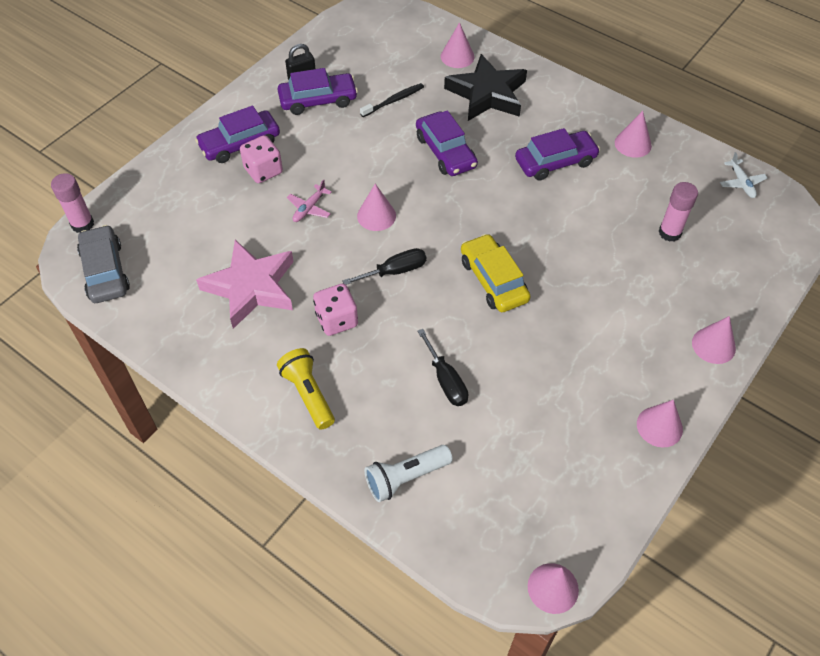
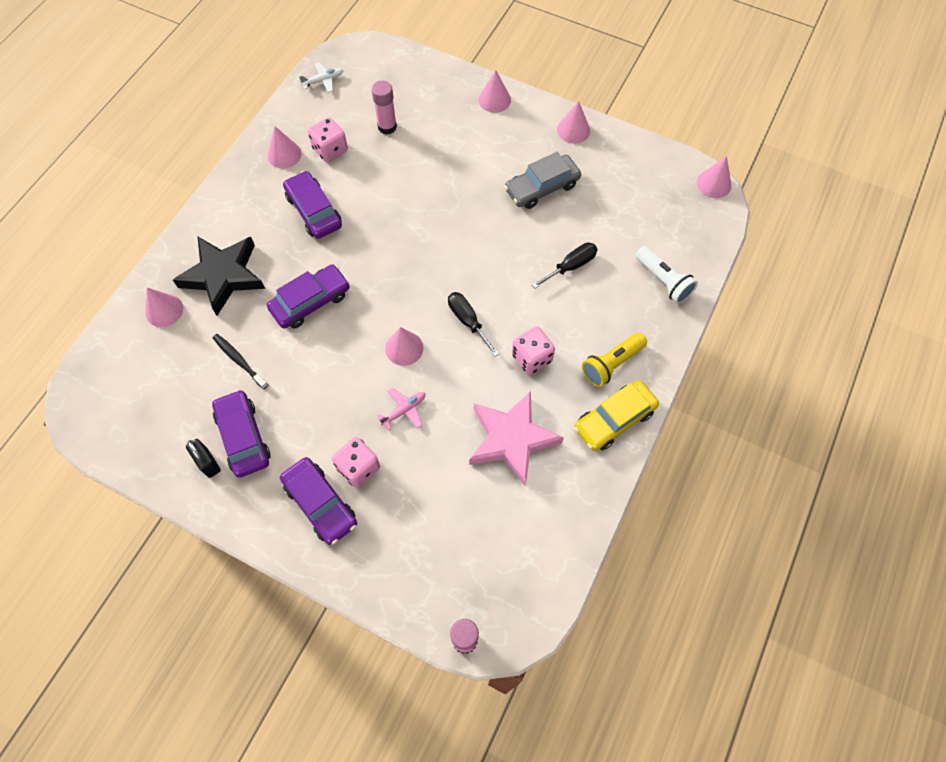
camera: 100 degrees left, 10 degrees up
(105, 271) = (522, 589): grey car -> grey car (542, 187)
(309, 208) = (404, 410): pink plane -> pink plane turned 60 degrees counterclockwise
(493, 280) = (462, 244): yellow car -> yellow car (614, 419)
(637, 181) = (330, 150): none -> pink dice

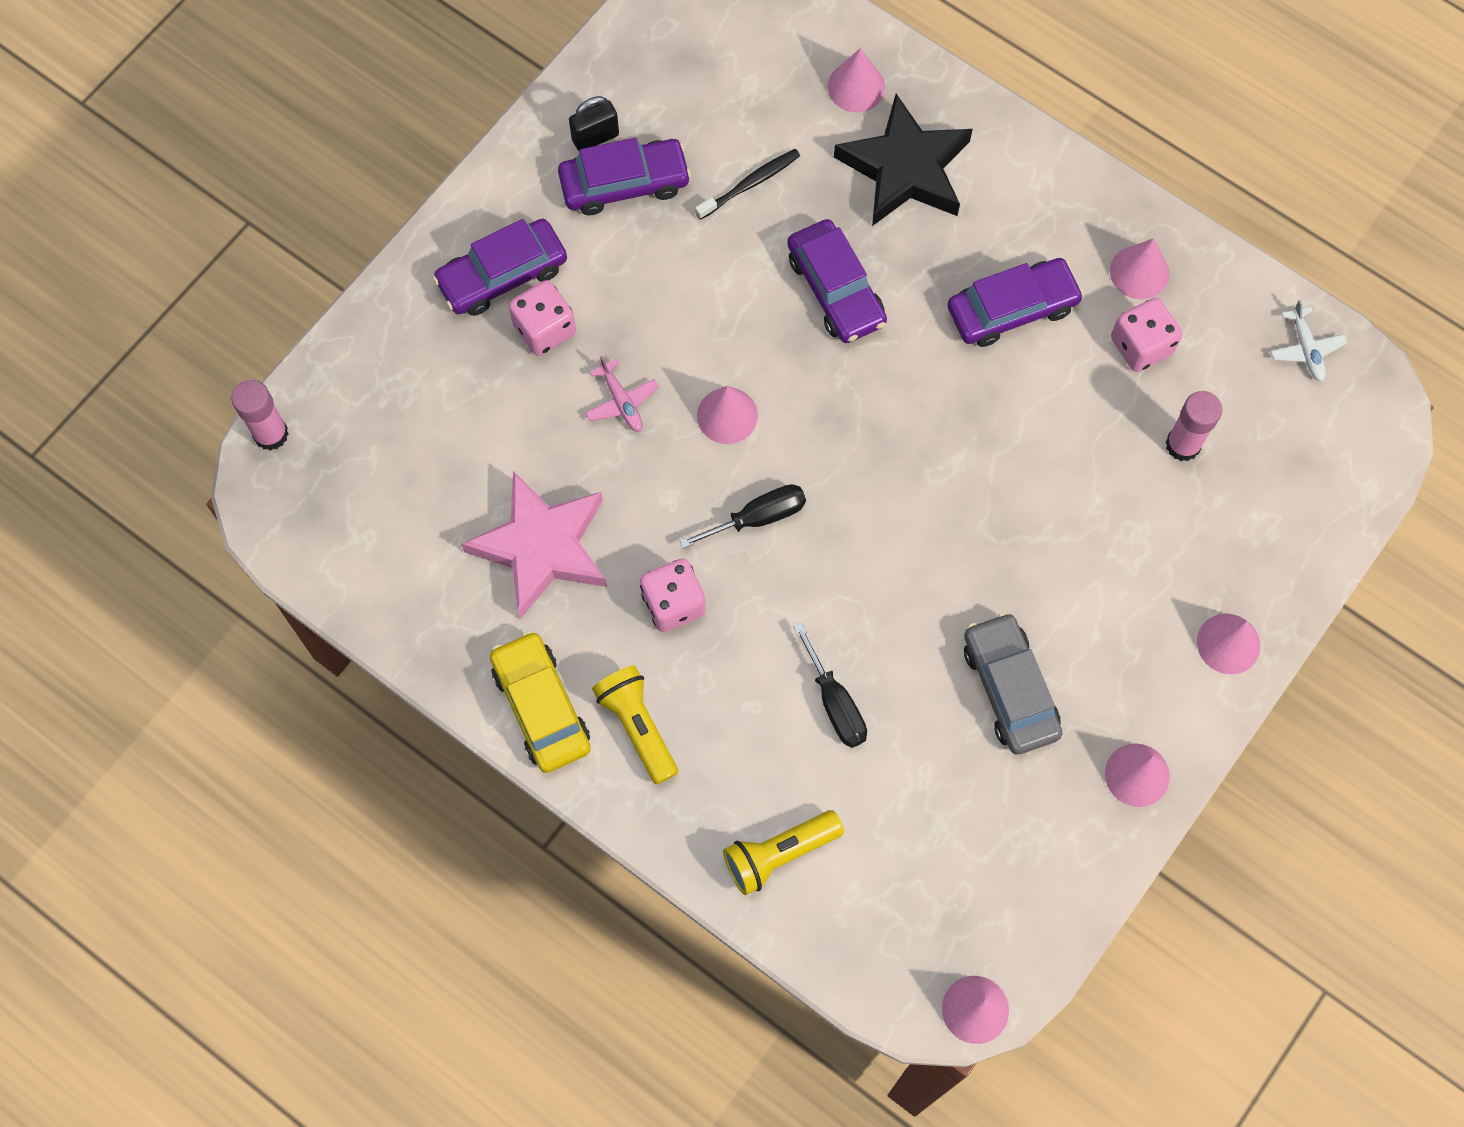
camera: 100 degrees right, 5 degrees up
(663, 281) = (779, 854): white flashlight -> yellow flashlight

